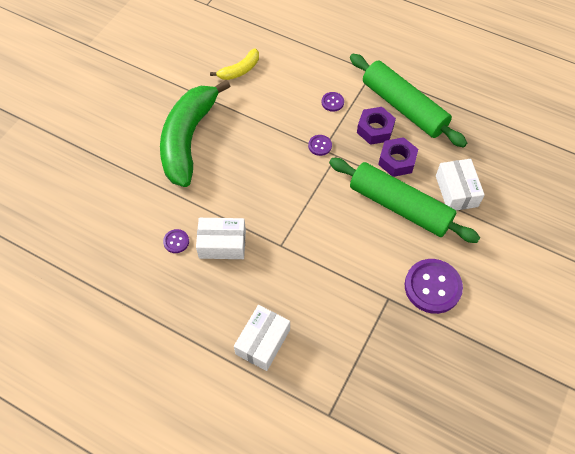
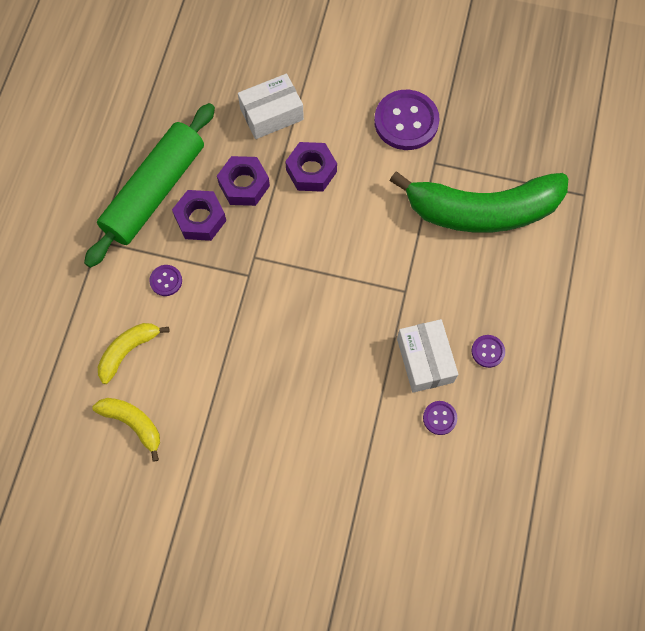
camera: 105 degrees left, 10 degrees up
(189, 139) = (277, 457): green banana -> green banana (482, 210)
(263, 342) = (531, 279): white box -> none
(289, 75) = (128, 351): none -> yellow banana
(320, 146) = (244, 280): purple button -> purple button (487, 351)
(399, 206) = (311, 171): green rolling pin -> purple nut

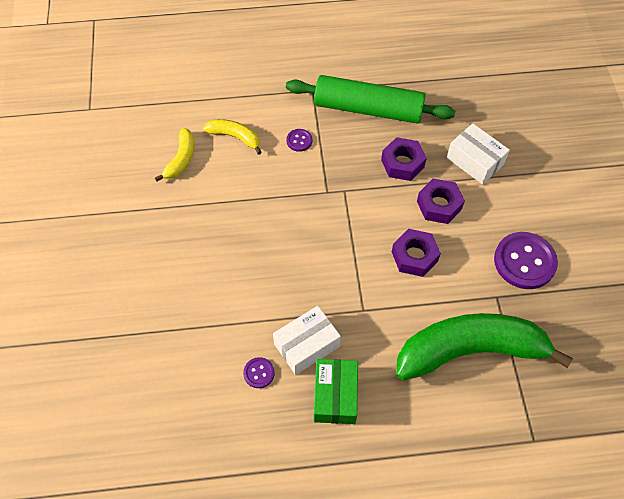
camera: 70 degrees right, 10 degrees down
(200, 219) = (359, 145): purple nut -> purple nut (414, 256)
(482, 210) = (470, 351): green banana -> green banana turned 105 degrees clockwise
(487, 351) = (335, 396): purple button -> green box

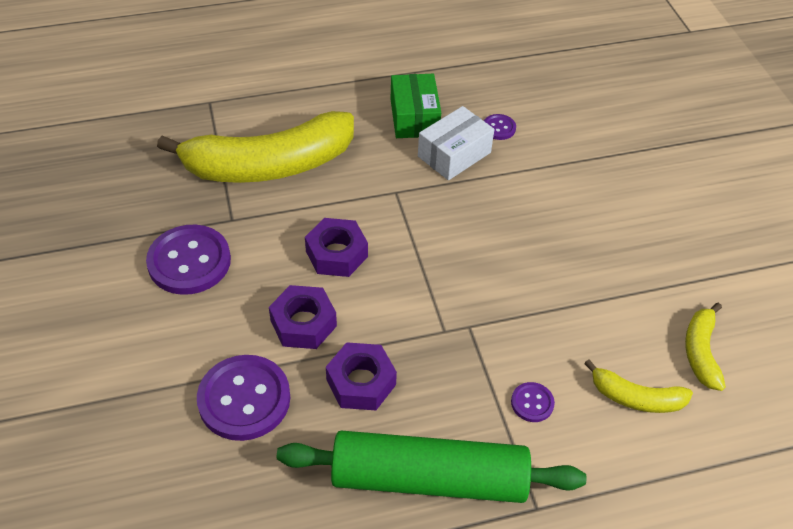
camera: 170 degrees right, 10 degrees down
(470, 351) = (269, 165): green banana -> yellow banana
(475, 161) = (244, 399): white box -> purple button

